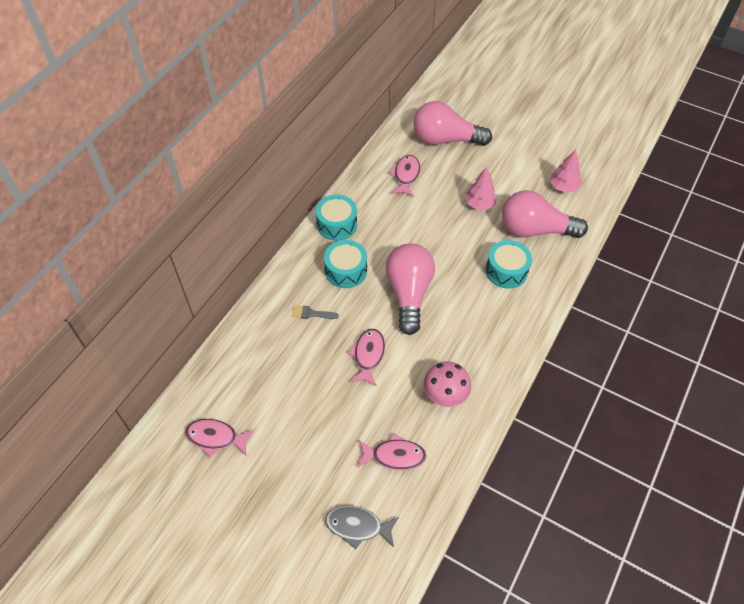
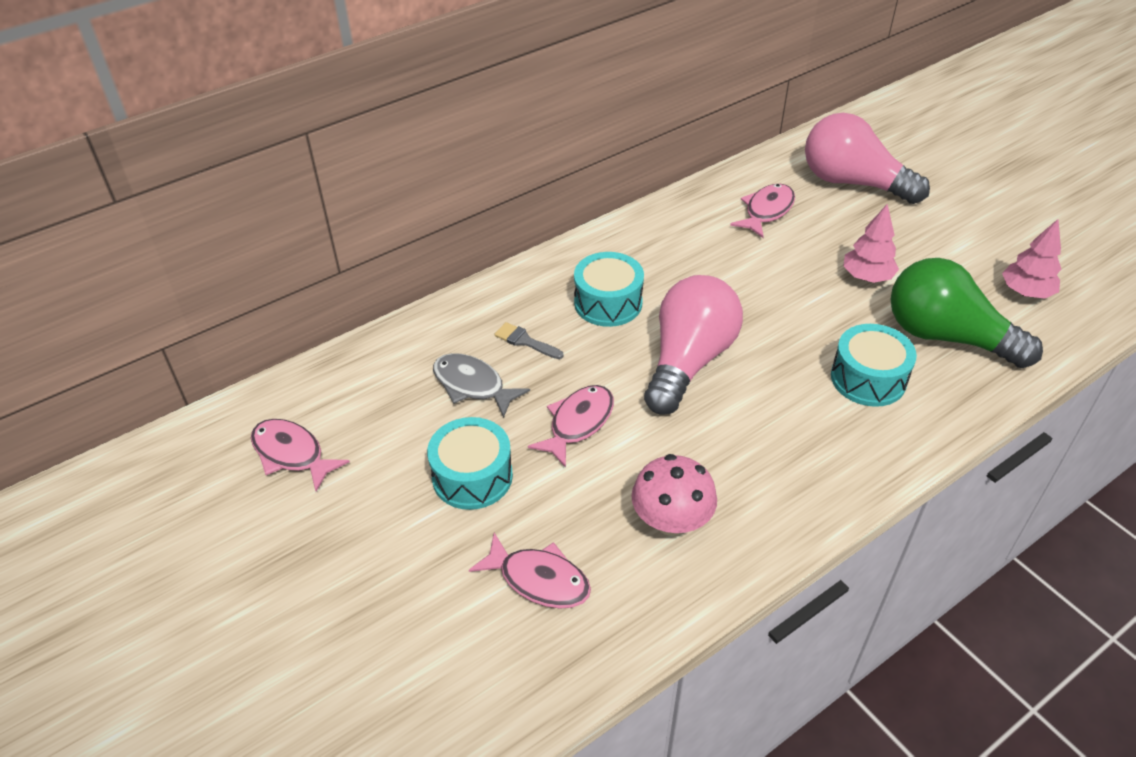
camera: 25 degrees right, 10 degrees down
(337, 224) = (628, 243): turquoise drum -> turquoise drum (472, 476)
(358, 526) = (420, 661): grey fish -> grey fish (472, 385)
(535, 230) = (946, 336): pink light bulb -> green light bulb

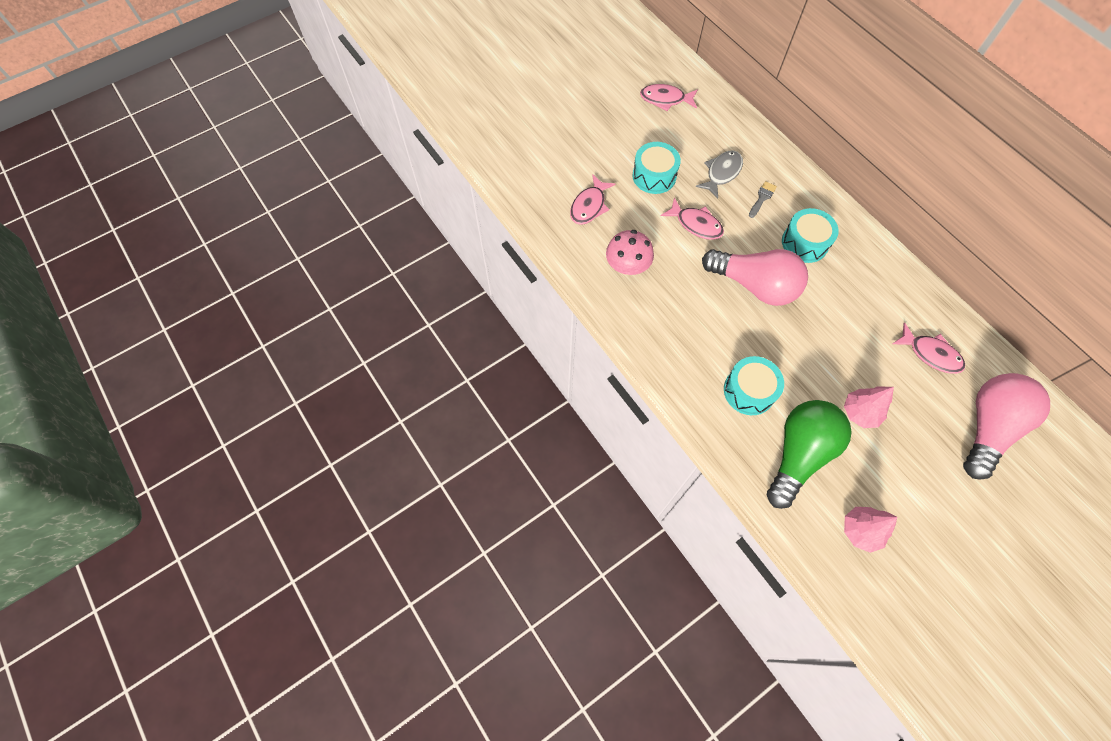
camera: 90 degrees right, 20 degrees up
(292, 454) = (665, 99): pink fish -> pink fish turned 120 degrees counterclockwise

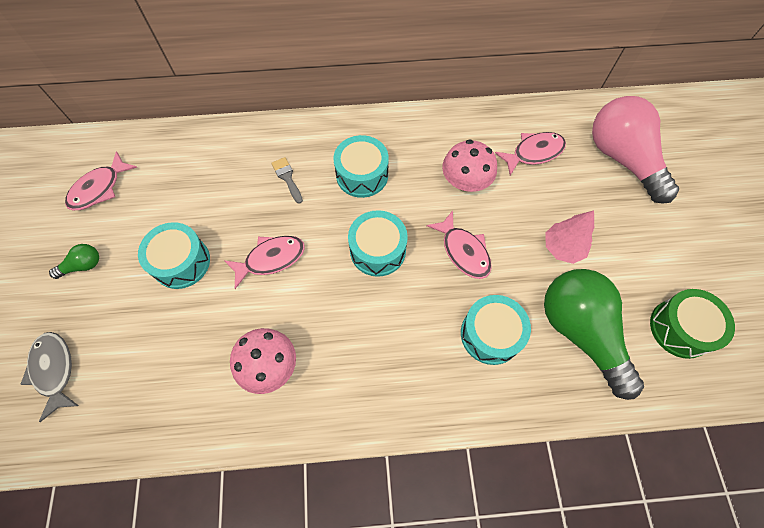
camera: 60 degrees left, 0 degrees up
(589, 206) = (162, 359): pink fish -> pink fish (463, 251)
(611, 127) = (83, 265): none -> green light bulb
(722, 173) = (231, 194): grey fish -> grey fish (54, 370)
(754, 285) = (378, 250): pink light bulb -> turquoise drum
(858, 316) = (465, 182): none -> pink mushroom
(860, 531) = (680, 328): pink tree -> green drum

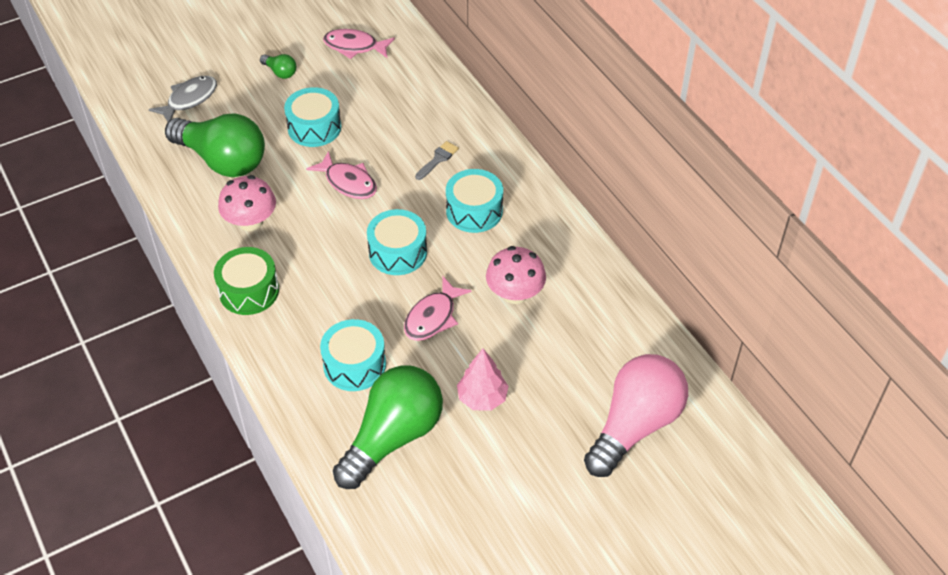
camera: 65 degrees right, 15 degrees down
(168, 365) = (222, 160): none -> green light bulb
(534, 153) = (590, 341): pink fish -> none
(680, 328) = (441, 524): green drum -> green drum (249, 291)

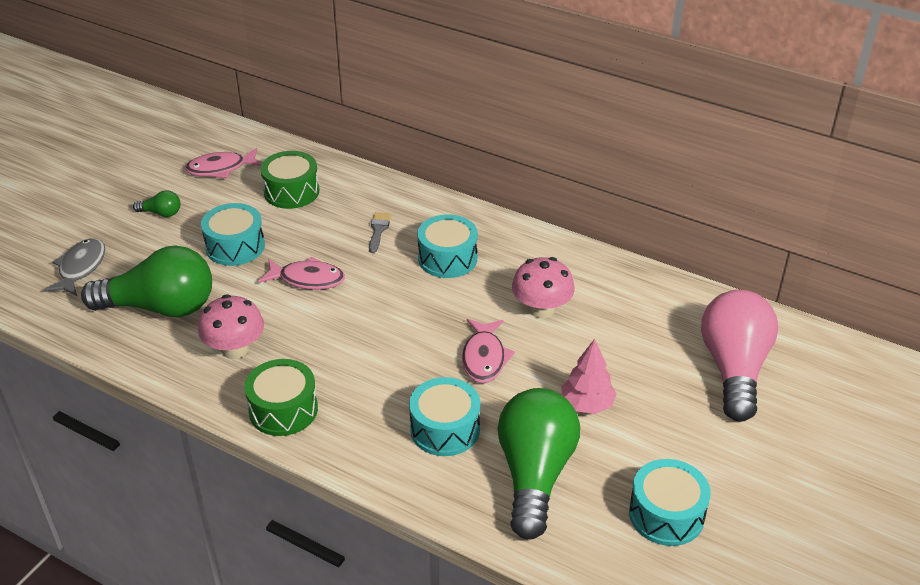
camera: 30 degrees left, 10 degrees down
(395, 92) = (291, 191): none -> green drum
(398, 252) = (405, 318): turquoise drum -> turquoise drum (666, 514)

